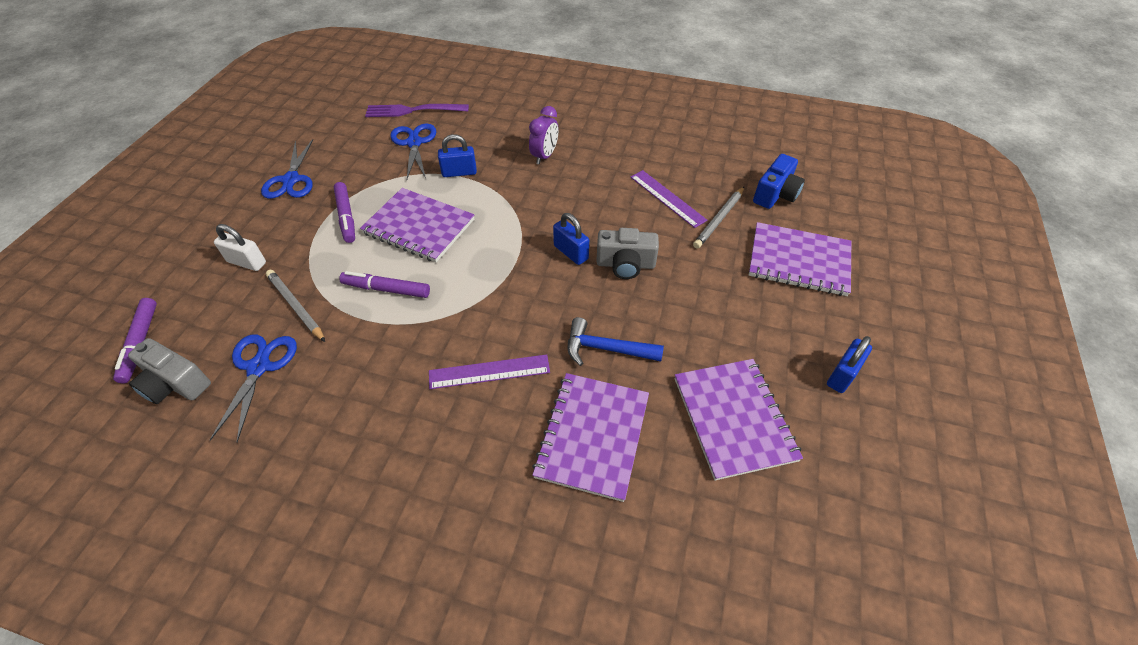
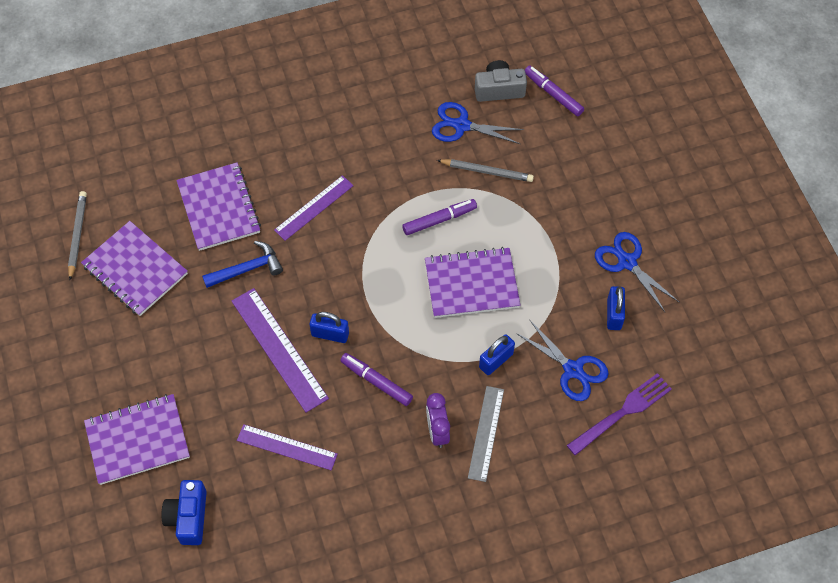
camera: 145 degrees right, 10 degrees up
(247, 262) = (562, 178): white padlock -> none
(259, 367) = (461, 125): blue scissors -> blue scissors turned 135 degrees clockwise
(346, 216) = (538, 257): purple marker -> purple marker (376, 382)
(512, 140) = (485, 433): none -> grey ruler
(625, 264) = (279, 349): grey camera -> purple ruler
(719, 219) = (226, 448): grey pencil -> grey pencil (77, 235)
(842, 375) = (71, 346): blue padlock -> blue padlock (614, 314)

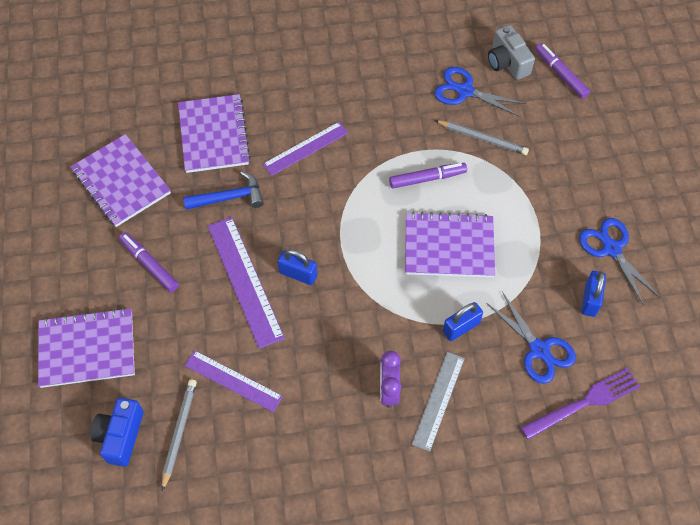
camera: 10 degrees right, 0 degrees up
(77, 235) = (74, 140): grey pencil -> grey pencil (179, 432)
(376, 382) = (335, 329): purple marker -> purple marker (149, 264)
(499, 89) = (507, 62): grey camera -> grey camera turned 120 degrees counterclockwise

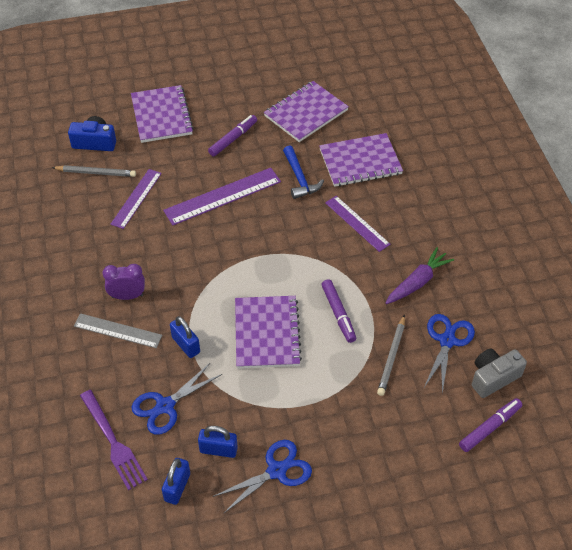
camera: 85 degrees right, 10 degrees down
(298, 274) = (231, 229): blue padlock -> blue padlock (177, 487)
(391, 105) = (417, 282): none -> purple carrot

